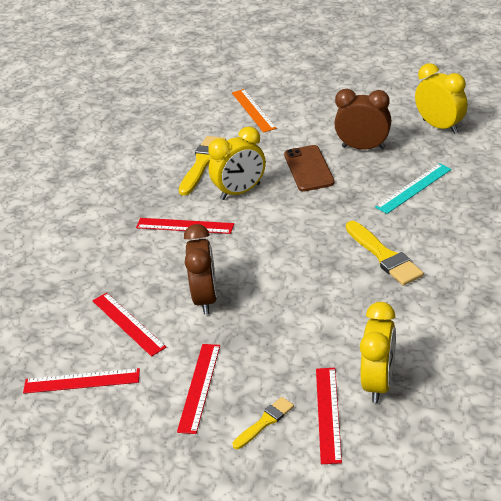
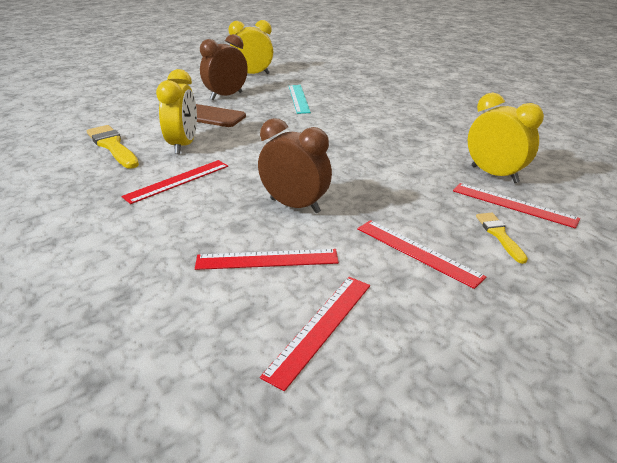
camera: 60 degrees left, 5 degrees down
(253, 110) = (97, 109): orange ruler -> none
(384, 256) = (354, 128): yellow brush -> none

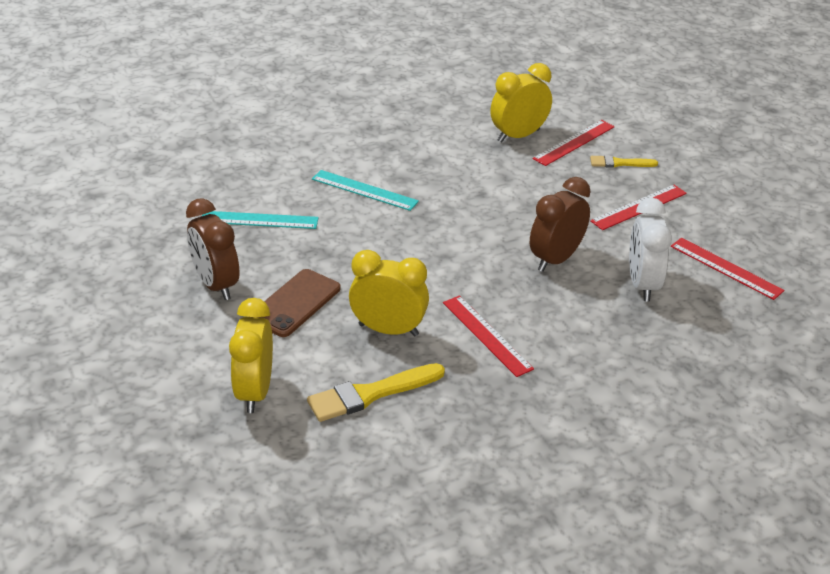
camera: 80 degrees left, 5 degrees up
(252, 74) = (122, 251): yellow clock -> yellow clock (255, 392)
(267, 259) = (642, 284): red ruler -> white clock
(354, 123) = (364, 190): none -> turquoise ruler

